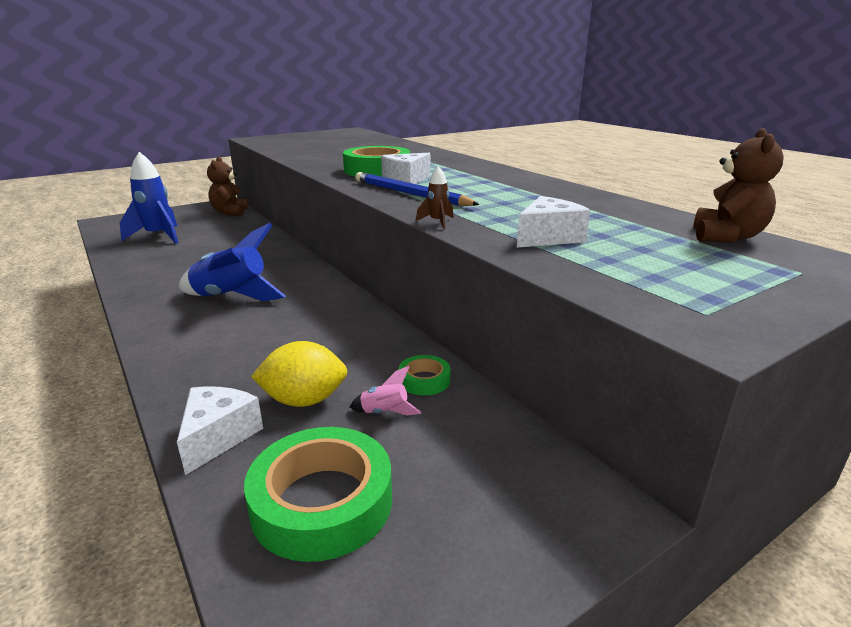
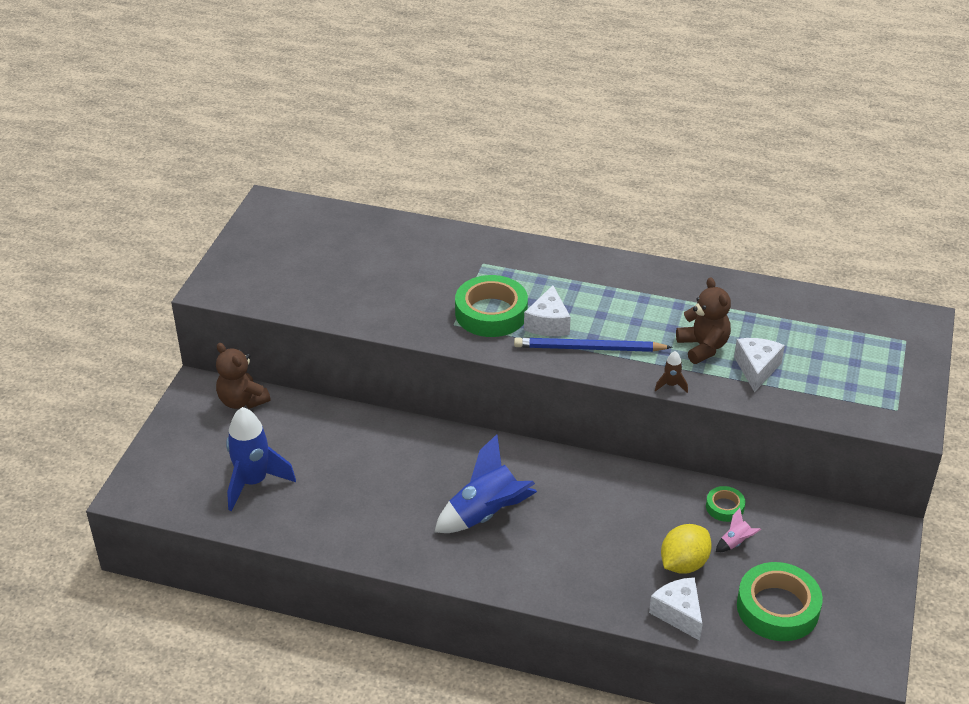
camera: 40 degrees left, 15 degrees up
(726, 237) = (843, 312): brown teddy bear -> brown teddy bear (703, 347)

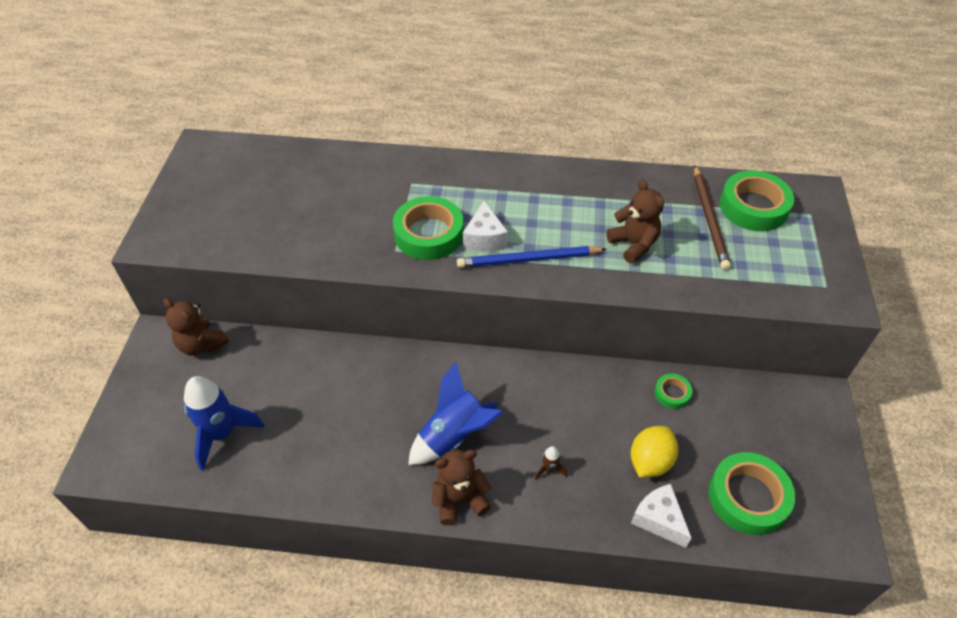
camera: 10 degrees left, 10 degrees up
(480, 569) = (459, 500): none -> brown teddy bear
(671, 385) = (614, 289): brown rocket -> brown rocket (549, 469)
(735, 543) = (691, 431): pink rocket -> none
(756, 369) = (688, 261): white cheese -> none
(792, 333) = (709, 219): none -> brown pencil
(845, 326) = (753, 207): none -> green tape

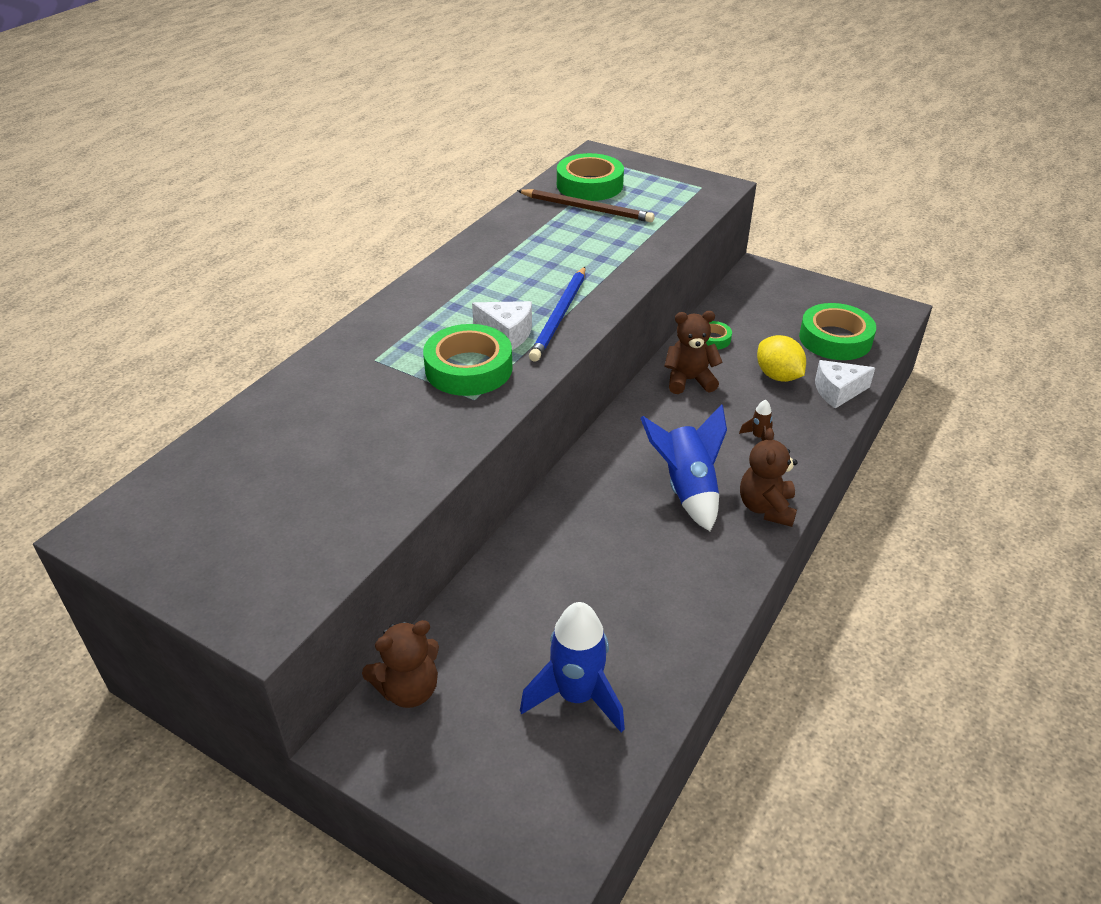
camera: 65 degrees left, 10 degrees down
(633, 244) = (586, 254): brown teddy bear -> brown teddy bear (689, 380)

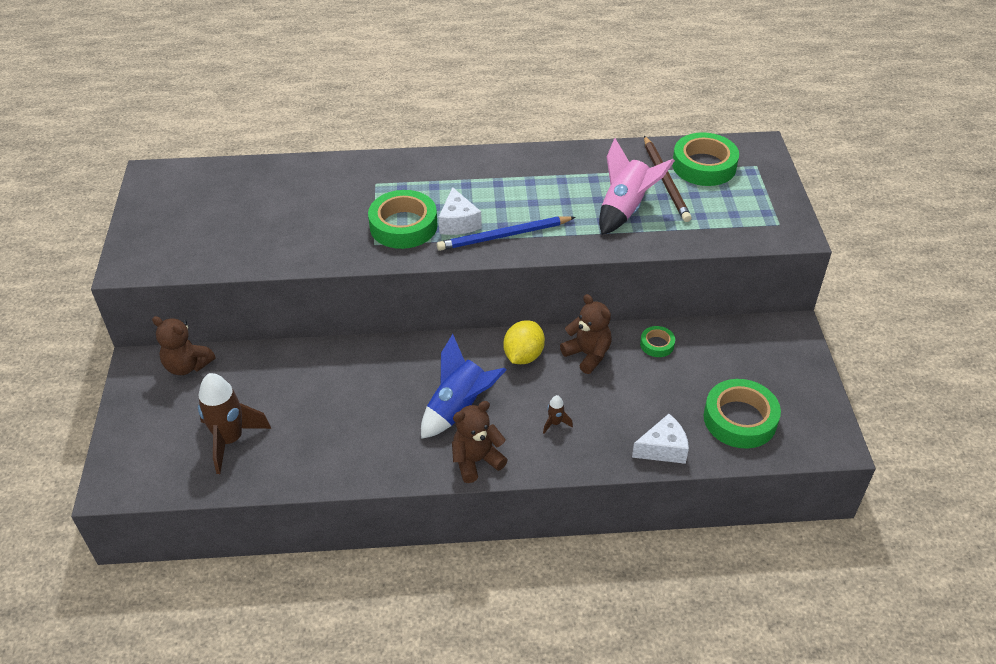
camera: 55 degrees right, 5 degrees up
(576, 696) = (230, 440): blue rocket -> brown rocket
(600, 241) = (625, 209): none -> pink rocket
(778, 376) = (647, 403): yellow lemon -> yellow lemon (523, 356)
(837, 391) = (663, 449): white cheese -> white cheese turned 120 degrees clockwise

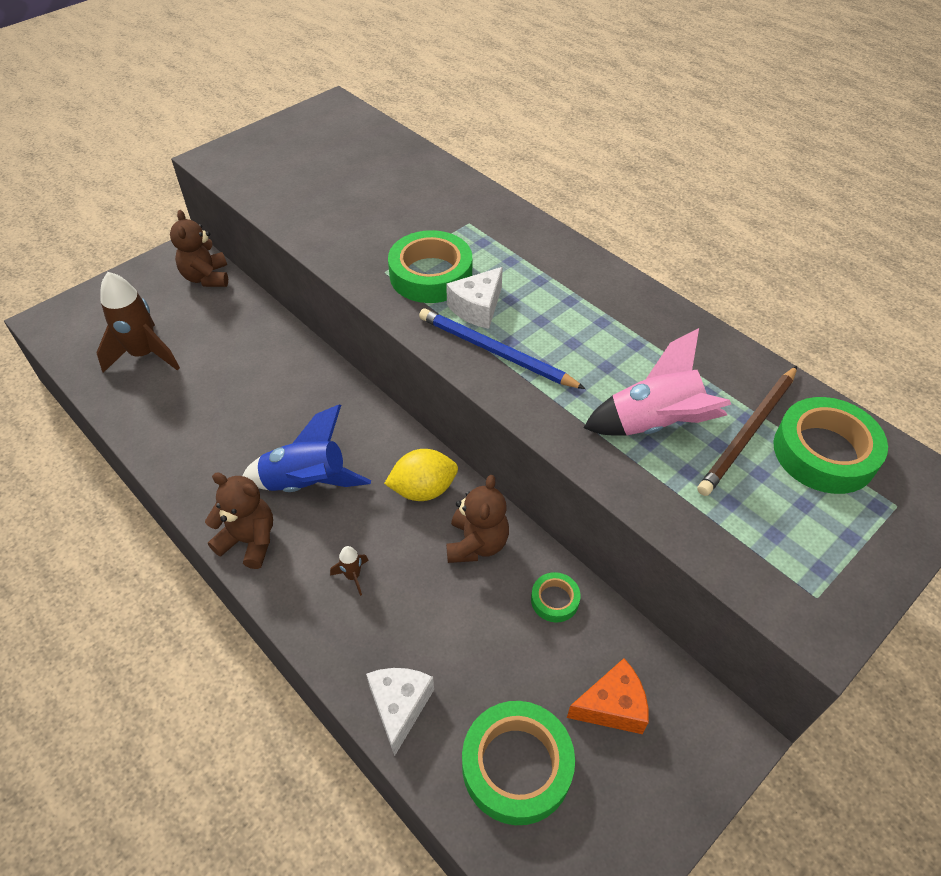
camera: 50 degrees right, 5 degrees up
(663, 449) = (399, 706): white cheese -> white cheese turned 120 degrees counterclockwise
(739, 361) = (612, 706): none -> orange cheese

